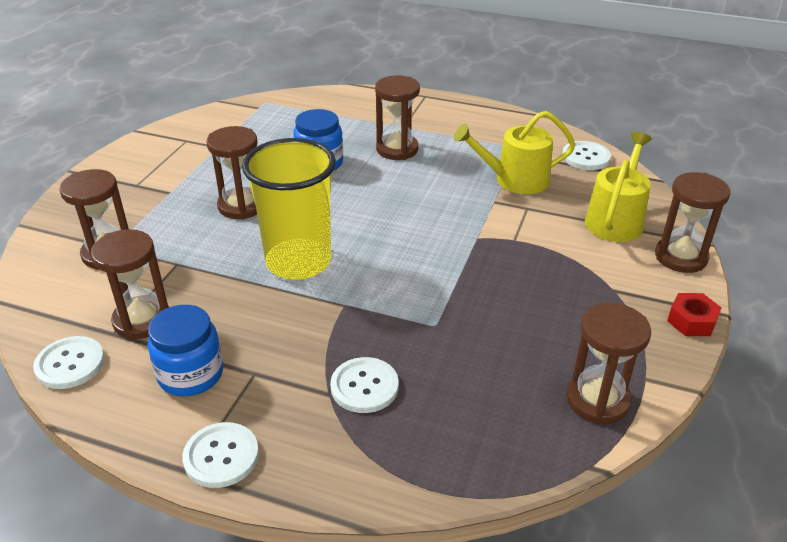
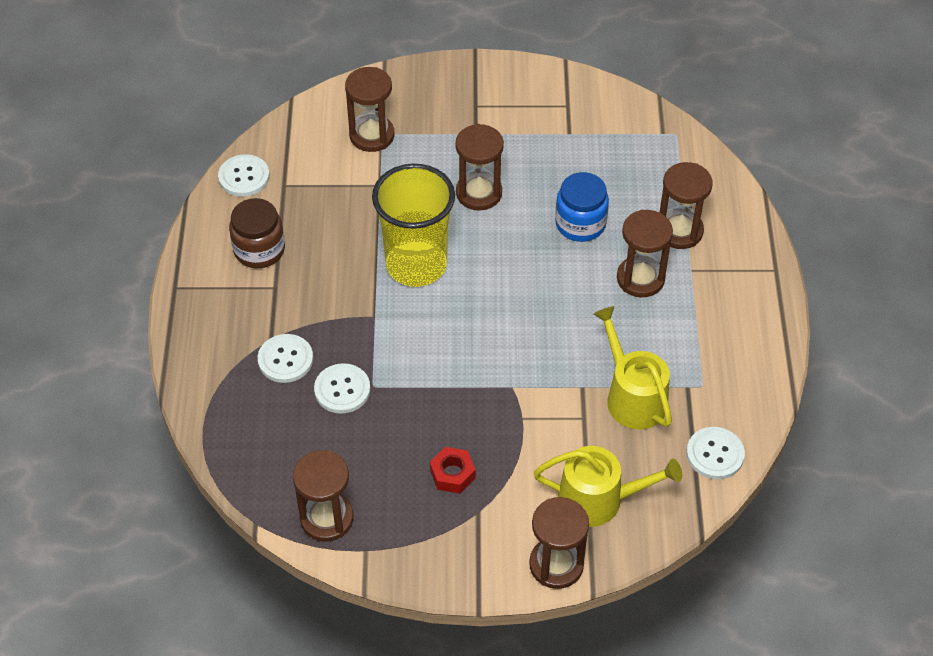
camera: 70 degrees right, 15 degrees up
(142, 320) = (304, 195): brown hourglass -> brown hourglass (679, 231)
(191, 374) = (259, 250): blue jar -> brown jar
(221, 456) = (192, 300): white button -> white button (342, 390)
(691, 321) = (456, 580): red nut -> red nut (452, 474)

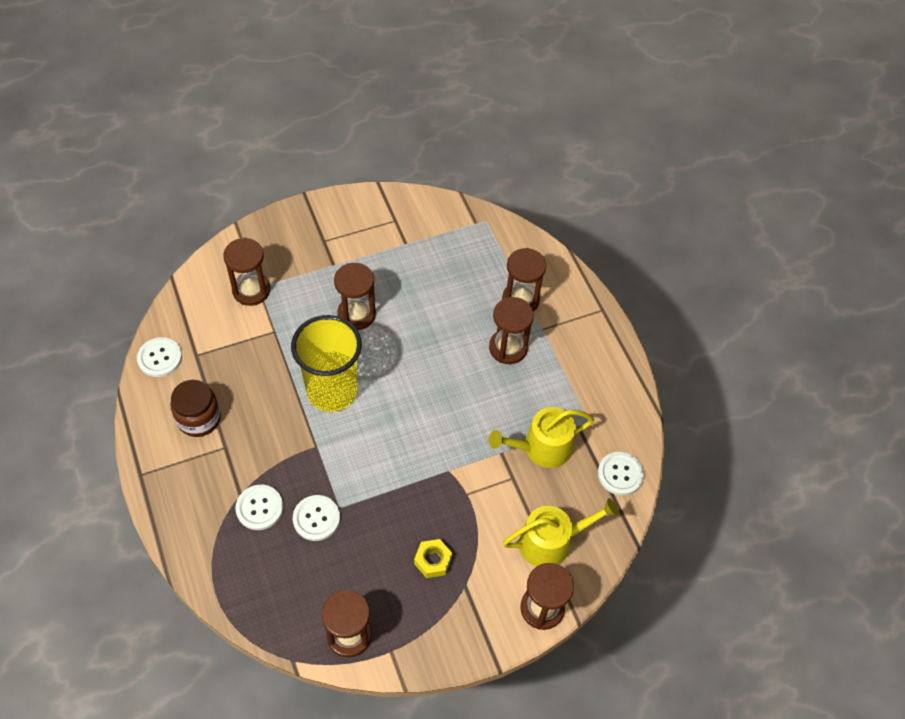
camera: 25 degrees left, 5 degrees up
(452, 474) = (432, 561): red nut -> yellow nut
(580, 224) = (445, 316): blue jar -> none
(632, 397) = (541, 448): yellow watering can -> yellow watering can turned 60 degrees counterclockwise

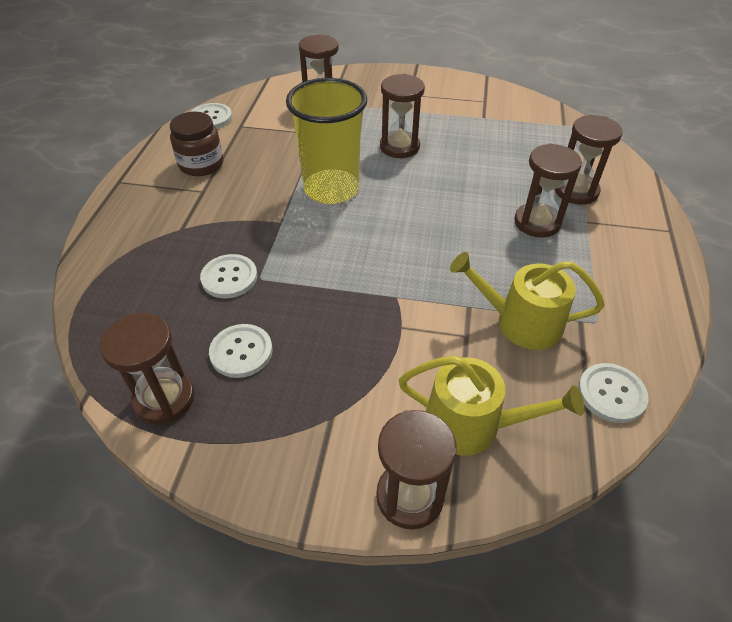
camera: 35 degrees right, 10 degrees down
(259, 508) = (187, 246): white button -> white button (241, 352)
(432, 561) = (314, 372): yellow nut -> none

